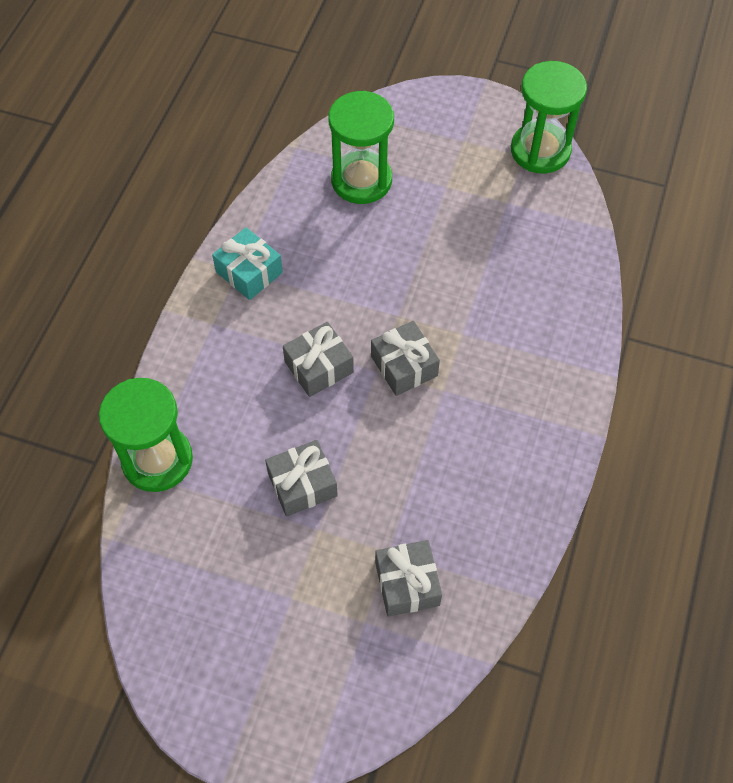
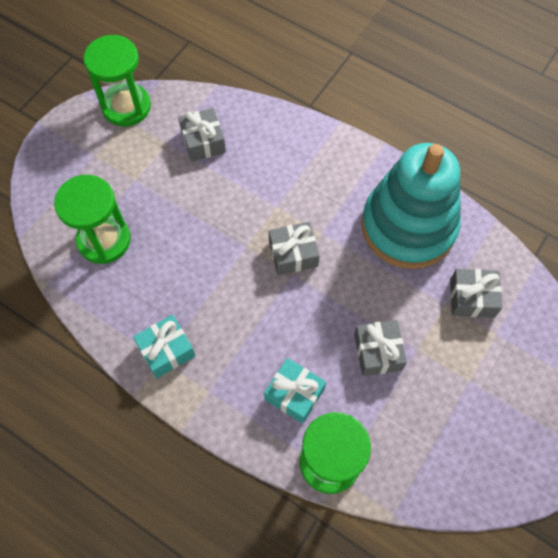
camera: 75 degrees left, 5 degrees up
(229, 407) = (294, 394): none -> turquoise gift
(319, 367) = (276, 316): grey gift -> grey gift (203, 141)
(486, 488) = (408, 226): none -> turquoise stacking toy

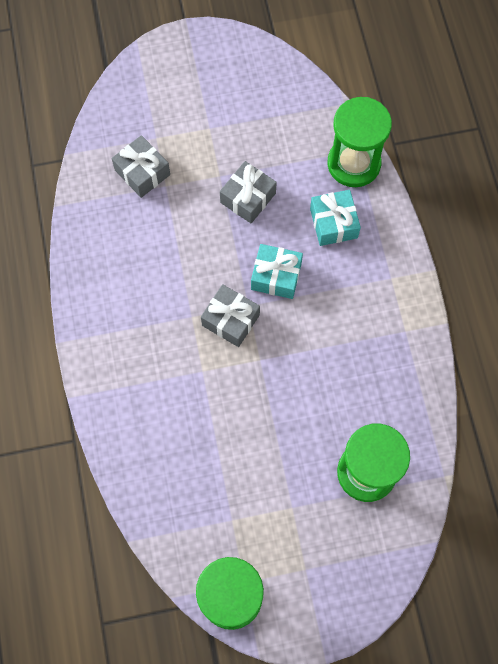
camera: 135 degrees left, 5 degrees up
(166, 350) = (395, 334): turquoise gift -> turquoise gift (276, 276)
(203, 141) = (200, 490): grey gift -> none
(408, 226) = (123, 260): turquoise stacking toy -> none

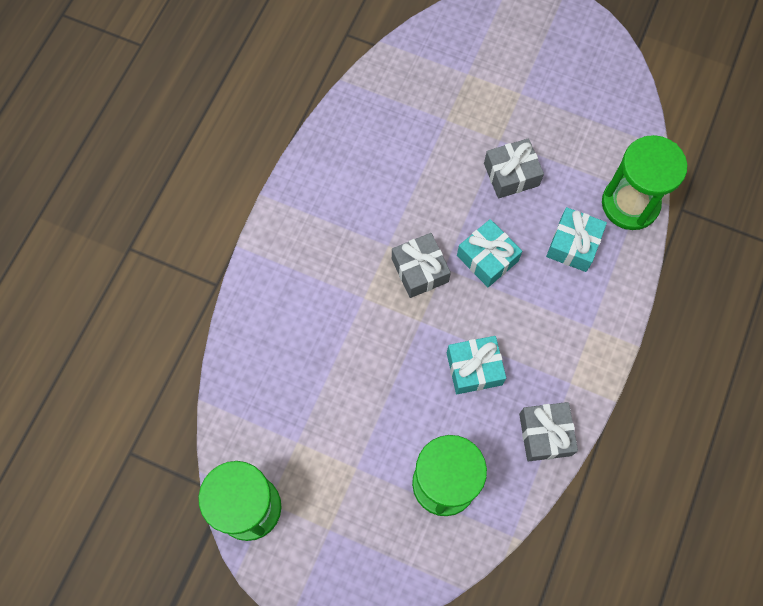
camera: 35 degrees right, 0 degrees up
(142, 172) = (434, 96): grey gift -> grey gift (545, 434)
(326, 369) = (474, 368): none -> turquoise gift

